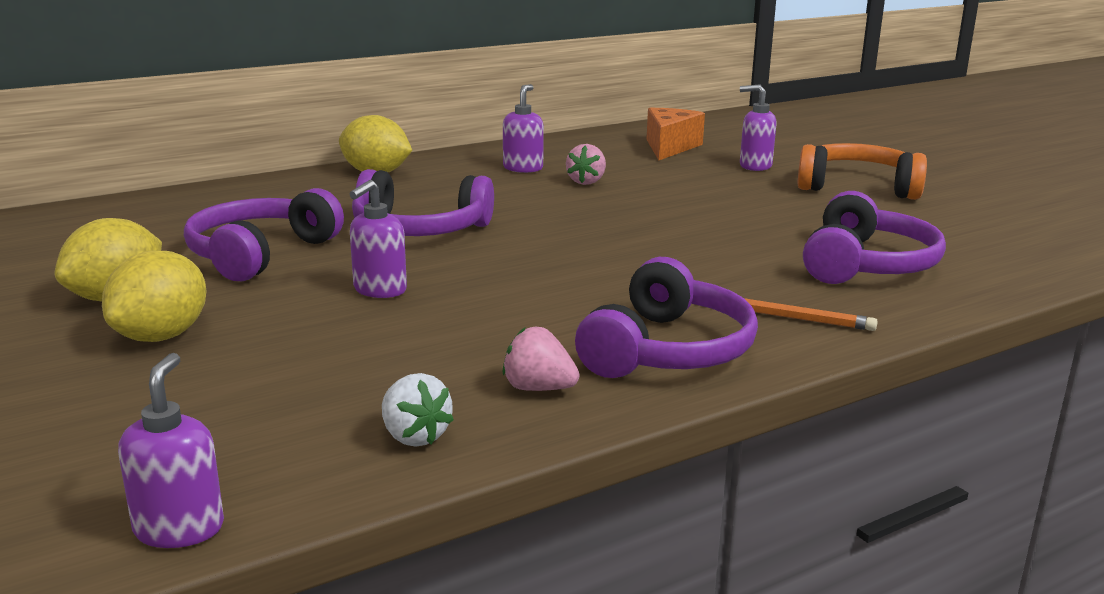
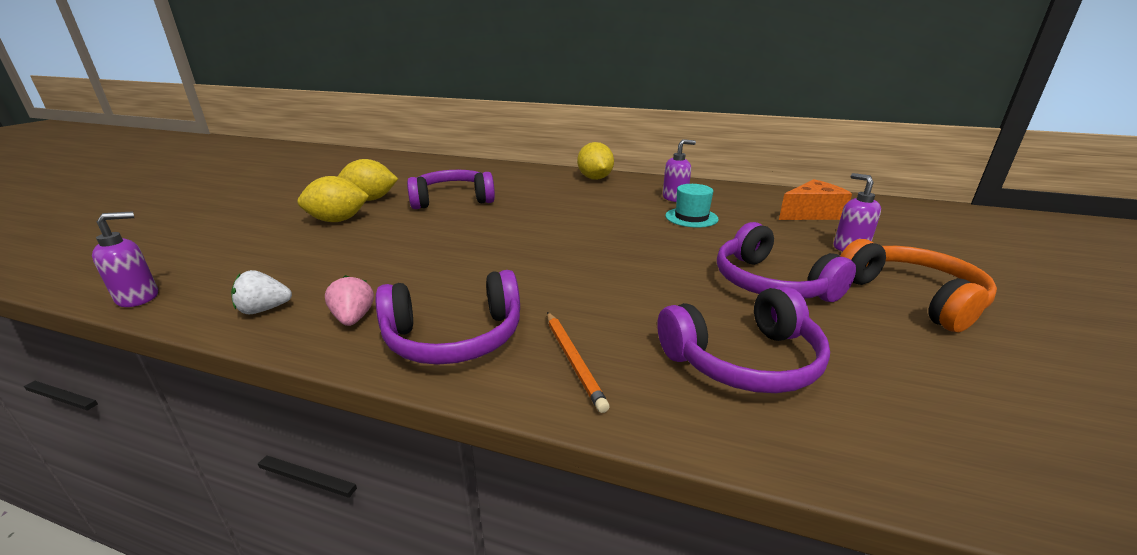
camera: 50 degrees right, 5 degrees up
(379, 290) = (442, 235): purple soap dispenser -> none
(414, 436) = (264, 309): white strawberry -> white strawberry turned 60 degrees clockwise
(419, 229) = (537, 212): purple headphones -> purple headphones (771, 283)
(586, 182) = (691, 217): pink strawberry -> turquoise hat

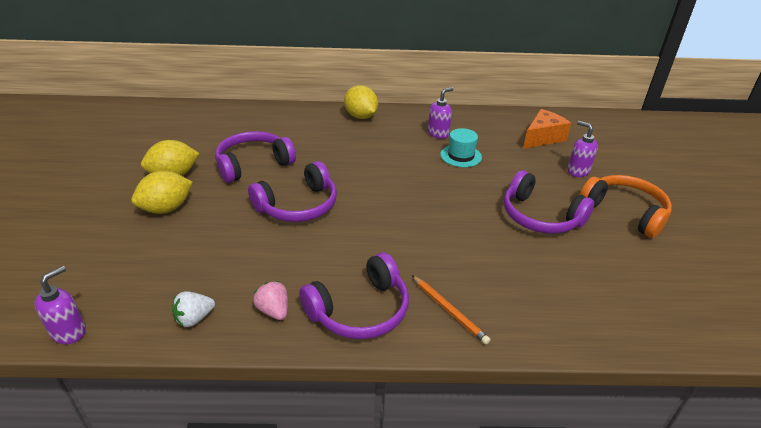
camera: 20 degrees left, 10 degrees up
(743, 360) = (547, 286): purple headphones -> purple headphones (298, 205)

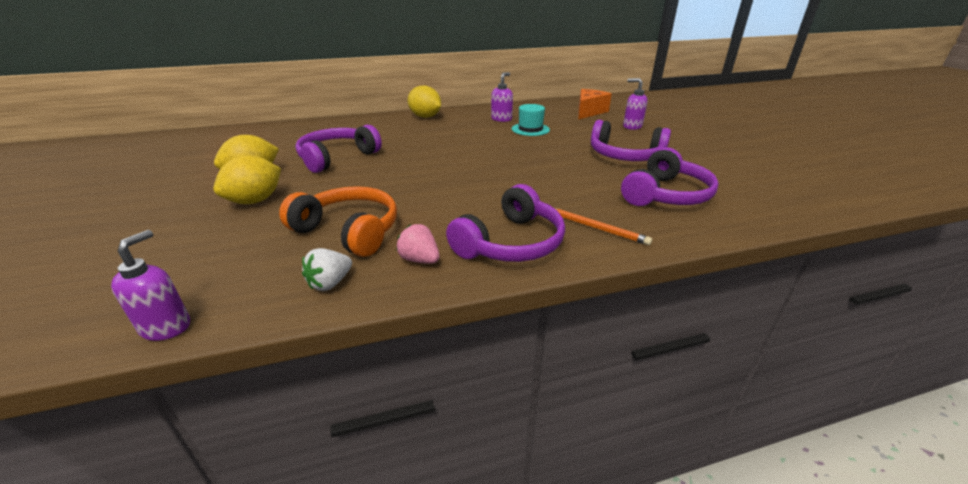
camera: 15 degrees left, 5 degrees down
(298, 205) = (400, 179): purple headphones -> purple headphones (665, 194)
(624, 212) = (688, 144): orange headphones -> orange headphones (349, 231)

